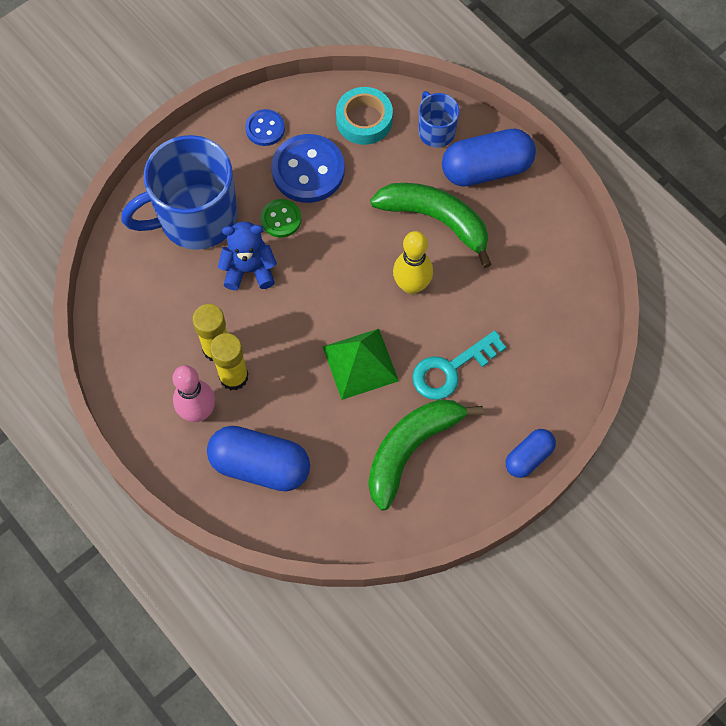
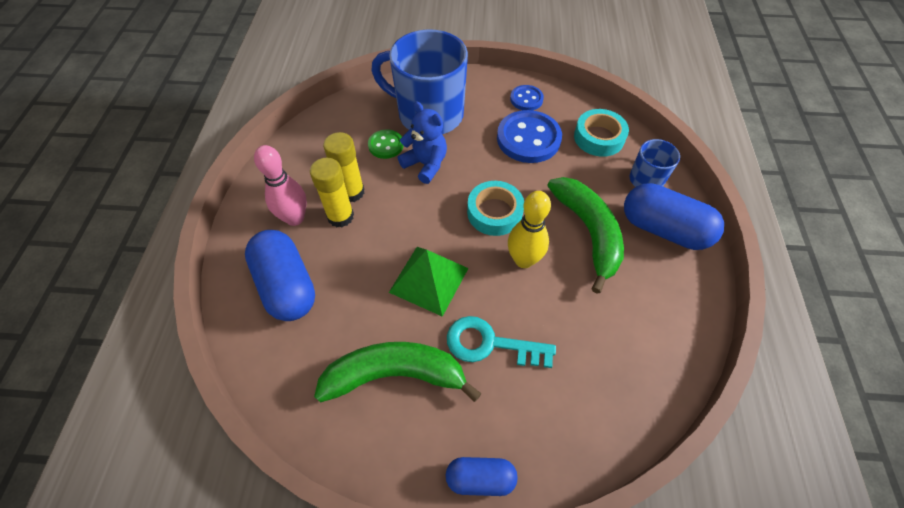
camera: 45 degrees right, 10 degrees down
(281, 219) = (479, 152): green button -> green button (386, 145)
(351, 265) = (494, 212): none -> turquoise tape

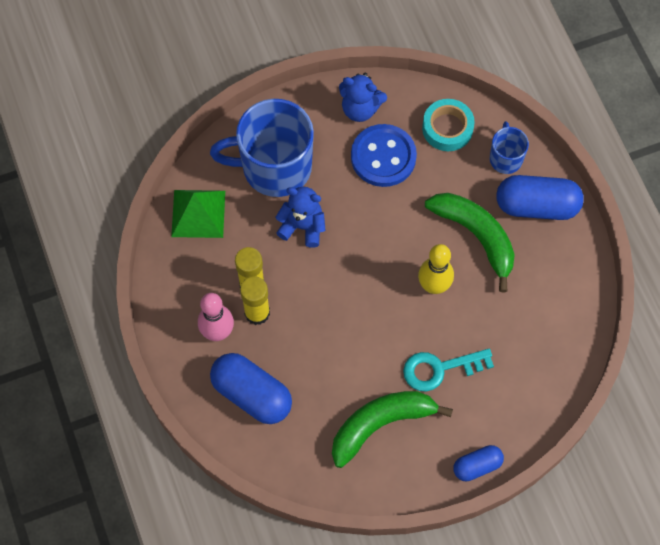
camera: 25 degrees left, 10 degrees up
(386, 145) = (253, 221): green button -> none
(429, 280) = (365, 338): green pyramid -> green pyramid (198, 213)
(494, 212) = (389, 250): turquoise tape -> none
(526, 99) = (360, 108): blue button -> blue teddy bear

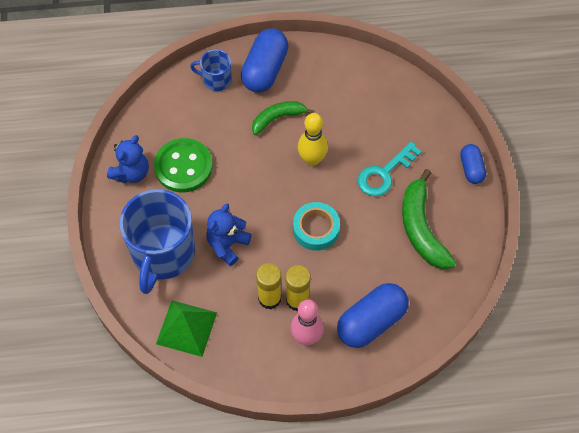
camera: 75 degrees left, 5 degrees down
(383, 157) = (183, 167): blue button -> green button
(440, 369) = (384, 173): turquoise key -> turquoise key turned 45 degrees clockwise
(447, 128) = (174, 113): turquoise tape -> turquoise tape (316, 229)
(476, 236) = (277, 118): green banana -> green banana, size x0.63

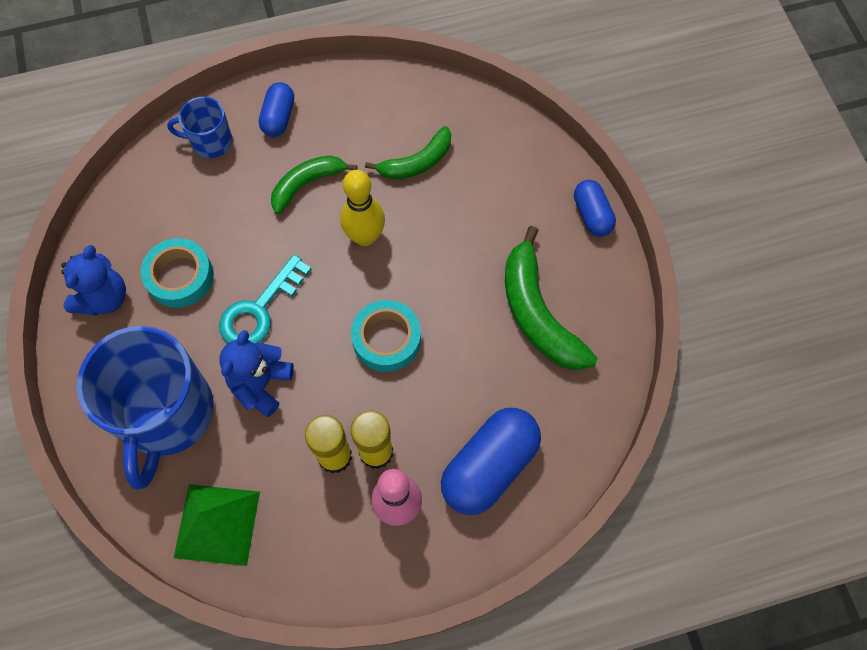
camera: 10 degrees left, 5 degrees up
(183, 167) = (180, 277): green button -> turquoise tape
(265, 70) = (279, 117): blue capsule -> blue capsule, size x0.57
(355, 115) = (417, 162): none -> green banana
(384, 173) = (471, 241): turquoise key -> turquoise key (260, 309)

